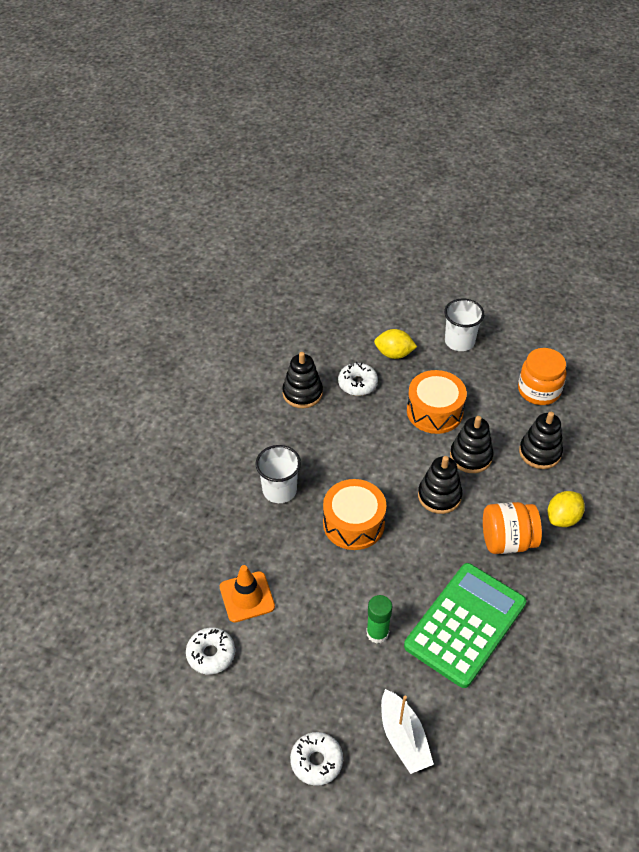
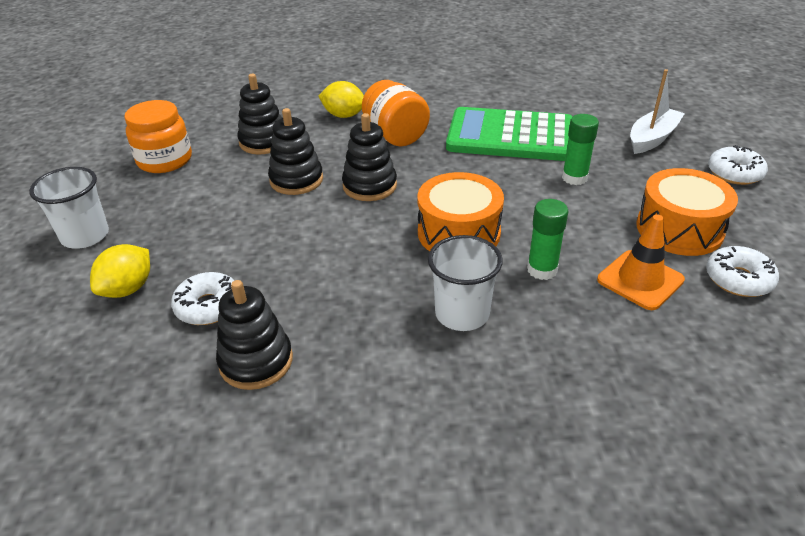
camera: 115 degrees left, 10 degrees down
(289, 549) = (542, 270): none -> green glue stick
(394, 354) = (128, 289): yellow lemon -> yellow lemon turned 45 degrees clockwise
(434, 411) = (234, 222): orange drum -> orange drum (679, 229)

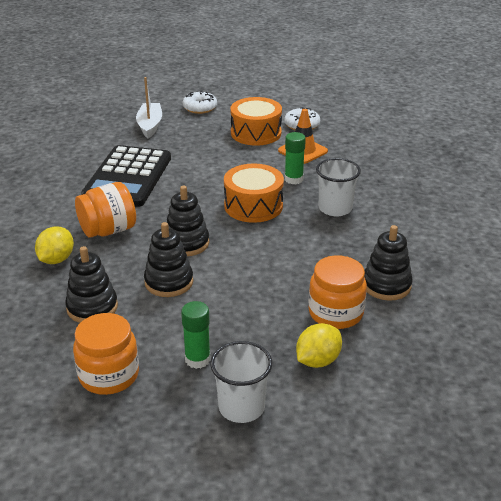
camera: 90 degrees left, 5 degrees down
(128, 289) = (318, 360): yellow lemon -> yellow lemon turned 75 degrees counterclockwise
(208, 306) = (335, 313): white donut -> orange jar
(510, 136) = (128, 177): green calculator -> black calculator
(574, 178) = (194, 158): green glue stick -> green glue stick (197, 359)
(652, 138) = (150, 125): white boat -> white boat turned 45 degrees clockwise

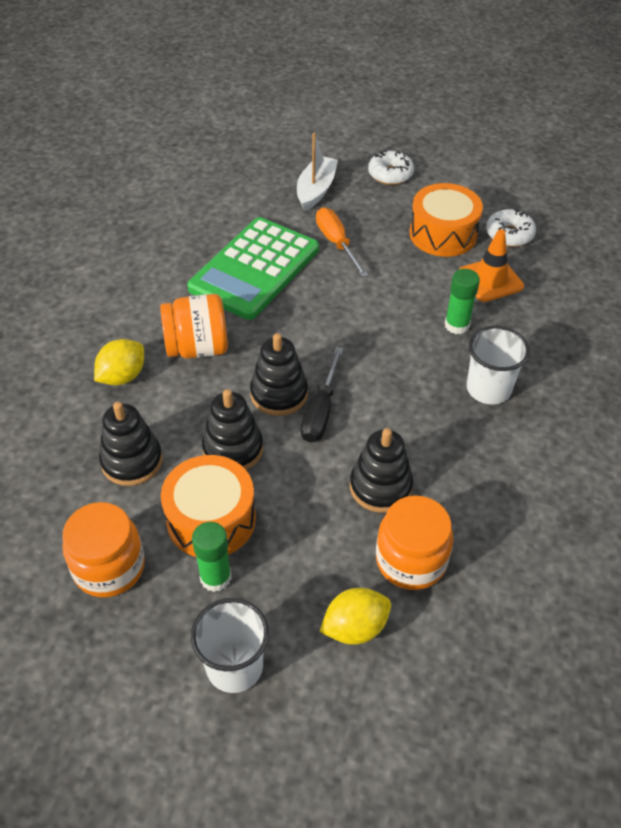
camera: 20 degrees right, 15 degrees up
(128, 177) = (254, 269): black calculator -> green calculator
(182, 152) = (336, 243): none -> orange screwdriver
(223, 246) = (321, 411): none -> black screwdriver
(253, 206) = (386, 356): orange drum -> orange drum (211, 519)
(386, 285) = (496, 536): black stacking toy -> black stacking toy (380, 487)

